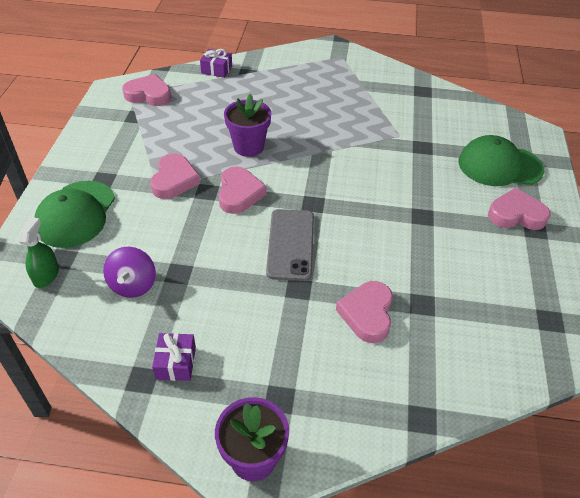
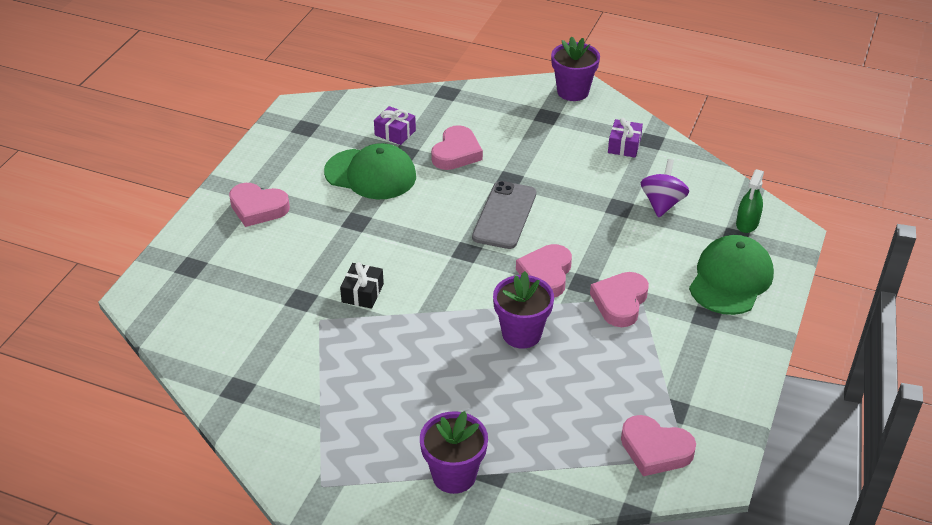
camera: 165 degrees left, 5 degrees down
(216, 69) = (542, 489): purple gift -> purple gift (395, 133)
(269, 69) = (454, 475): none -> purple flower pot
(380, 157) = (362, 293): none -> black gift
(499, 166) = (228, 261): green cap -> green cap (370, 174)

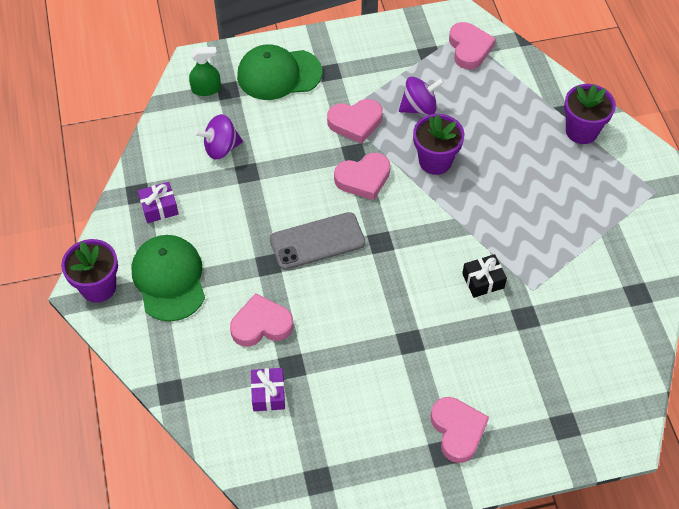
camera: 125 degrees left, 15 degrees up
(370, 174) = (342, 373): green cap -> green cap (169, 279)
(601, 359) = (419, 107): none -> purple spinning top

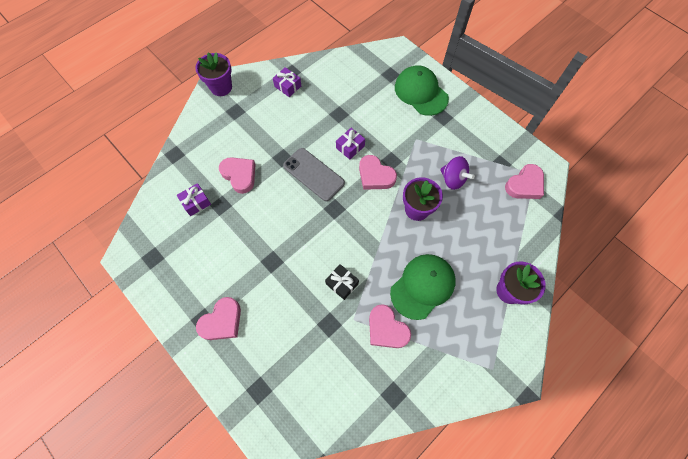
camera: 60 degrees right, 10 degrees up
(169, 279) = (244, 116): green cap -> green cap (422, 286)
(206, 89) = (383, 64): green spray bottle -> none
(221, 148) = (347, 93): purple spinning top -> none
(305, 184) = (350, 147): none -> purple gift
(355, 123) = (414, 150): pink heart -> pink heart (386, 329)

